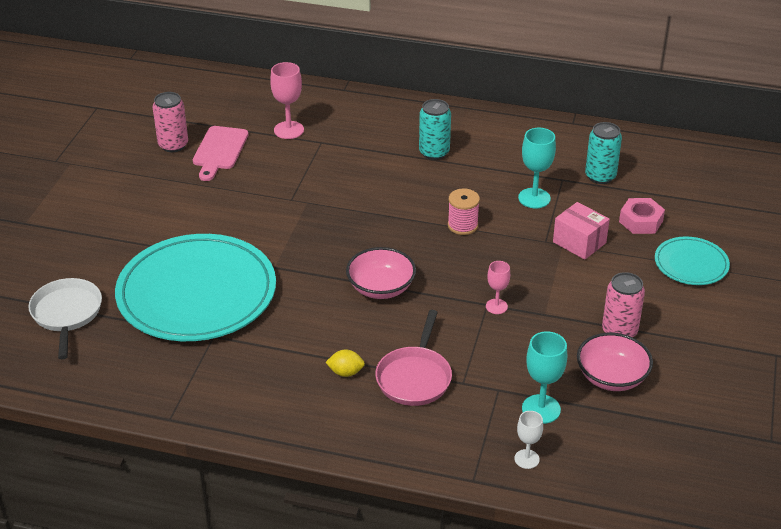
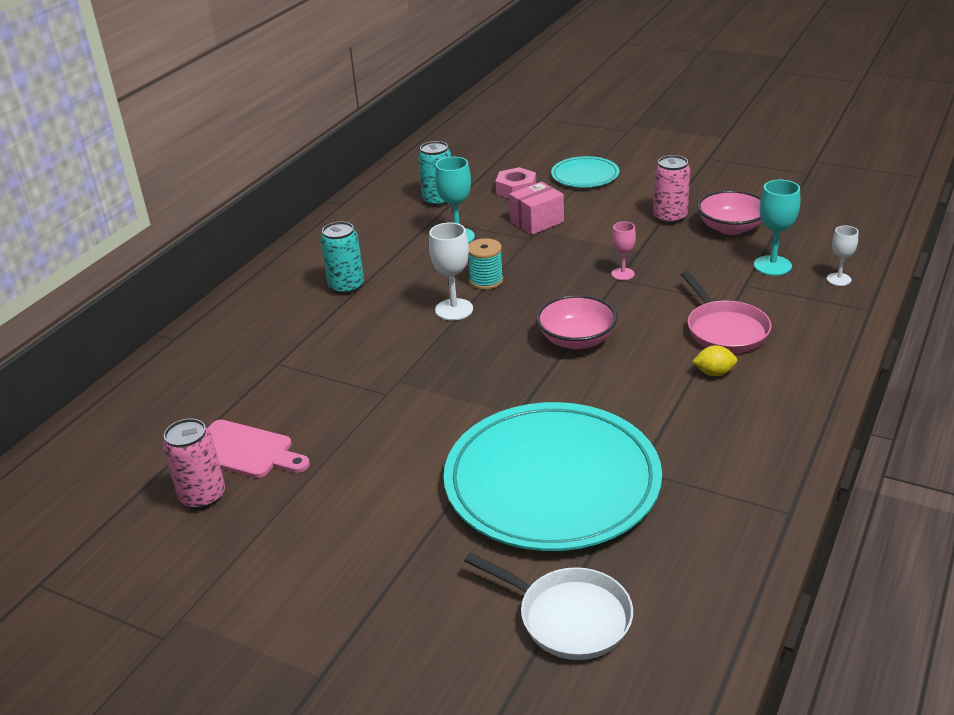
camera: 75 degrees left, 5 degrees down
(67, 314) = (568, 617): white pan -> white pan turned 150 degrees counterclockwise
(289, 130) = (234, 387): pink goblet -> none
(345, 372) = (714, 373): yellow lemon -> yellow lemon turned 75 degrees clockwise
(412, 214) = (454, 309): none -> white goblet
(415, 377) = (724, 330): pink pan -> pink pan turned 45 degrees clockwise
(462, 225) = (486, 281): pink spool -> turquoise spool

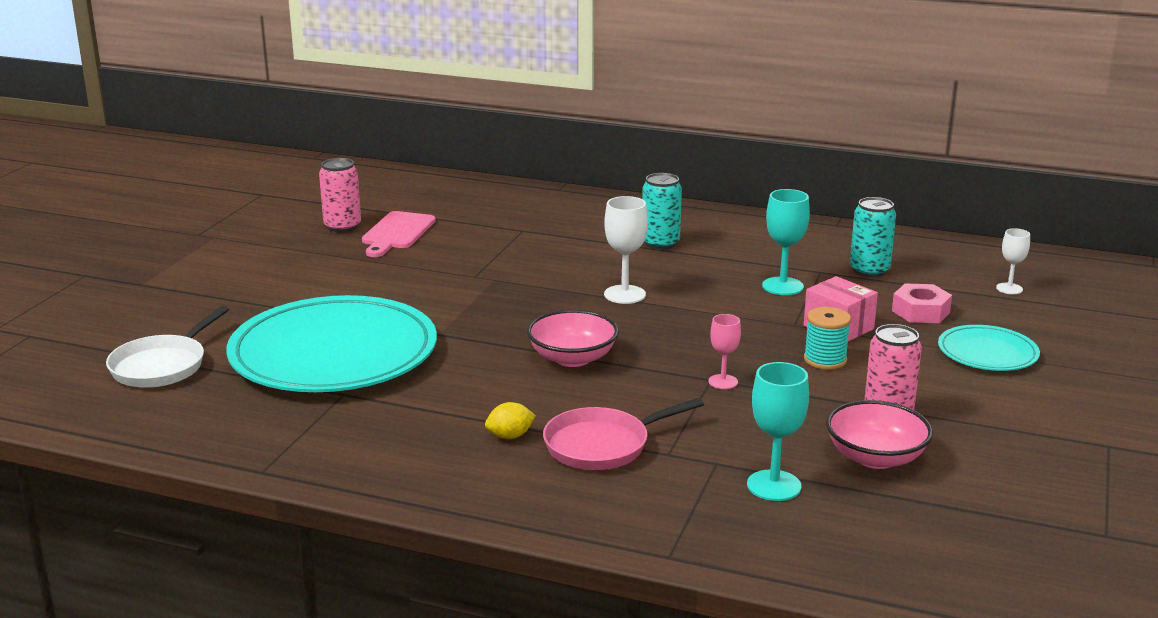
camera: 80 degrees right, 10 degrees down
(486, 281) = (687, 306): turquoise spool -> turquoise spool (825, 360)
(714, 373) = (510, 436): yellow lemon -> yellow lemon turned 75 degrees clockwise
(838, 279) = (748, 537): white goblet -> white goblet (1009, 288)

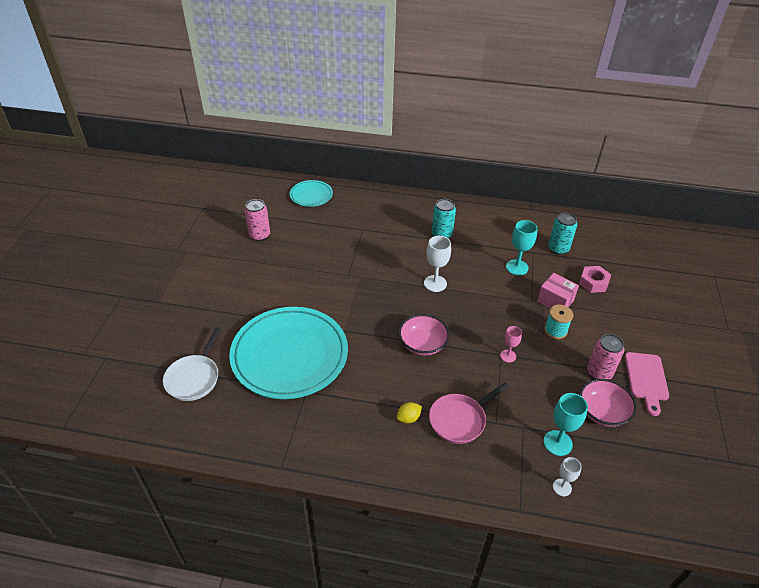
camera: 10 degrees left, 20 degrees up
(397, 233) = (292, 238): pink cutting board -> pink cutting board (646, 379)
(987, 353) = (635, 315): turquoise plate -> turquoise plate (311, 195)
(1009, 288) = (633, 258): white goblet -> white goblet (562, 487)

